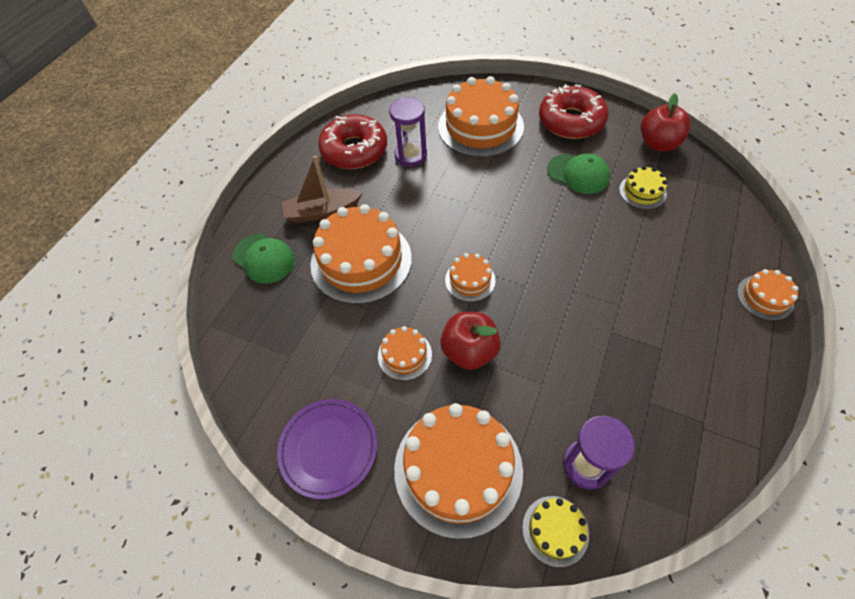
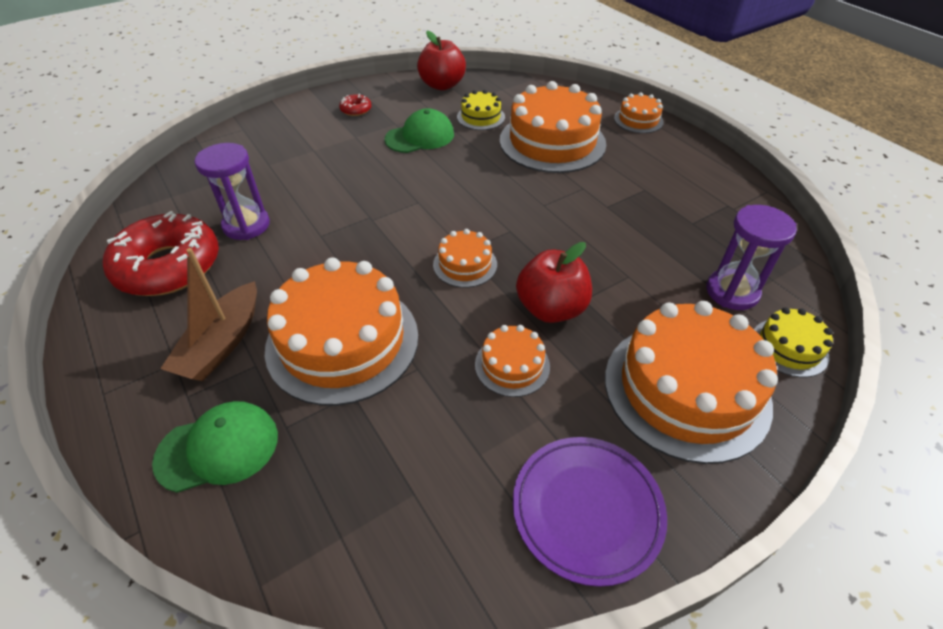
camera: 60 degrees left, 10 degrees down
(480, 127) = (282, 160): orange cake -> orange cake (552, 142)
(571, 121) = (356, 110): red donut -> red donut, size x0.41

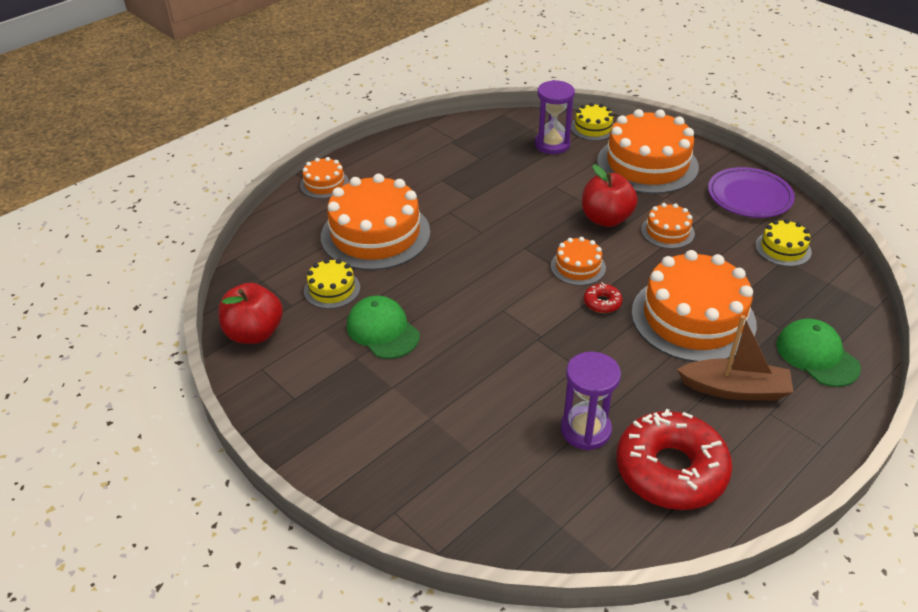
camera: 100 degrees left, 5 degrees down
(356, 110) = (327, 402): red donut -> red donut (602, 303)
(438, 503) = (783, 248): none -> yellow cake

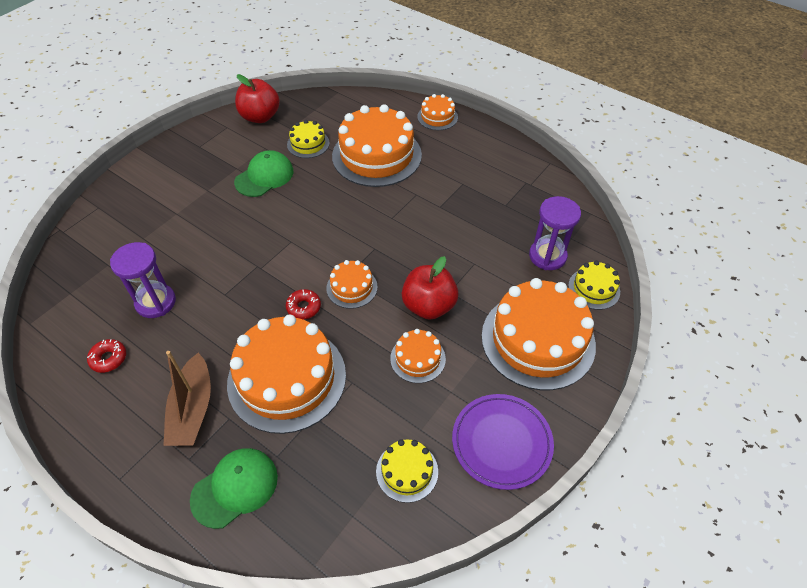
camera: 80 degrees right, 10 degrees up
(670, 470) = (108, 358): red donut -> red donut, size x0.41

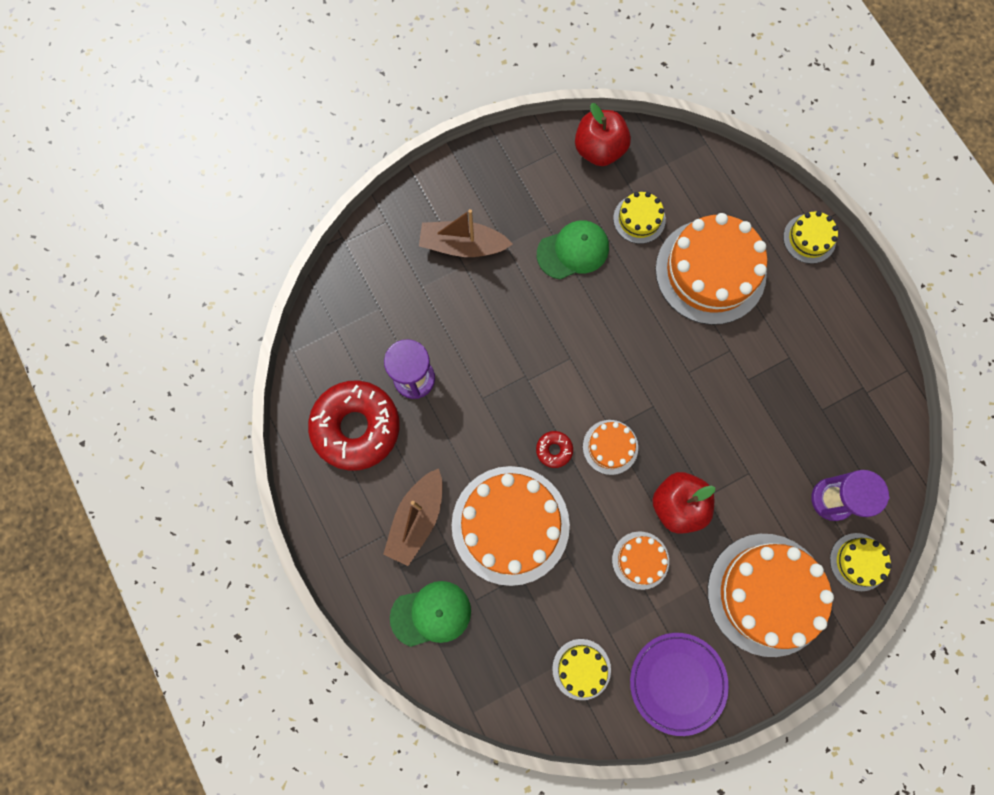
camera: 25 degrees right, 25 degrees up
(108, 358) = (356, 427): red donut -> red donut, size x2.43
(171, 201) = (463, 245): none -> brown boat
(437, 117) = (809, 238): orange cake -> yellow cake

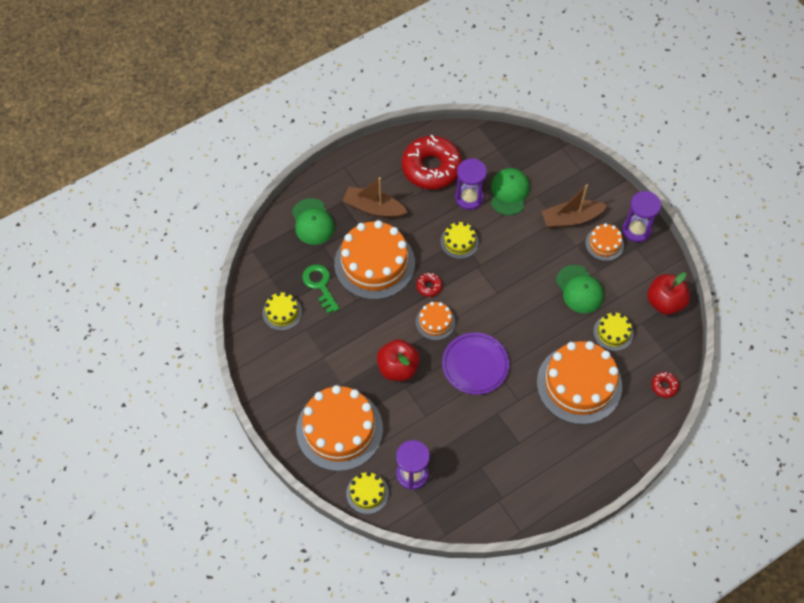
camera: 85 degrees right, 15 degrees down
(411, 322) = (509, 192): none -> green cap
(463, 245) = (571, 219): brown boat -> brown boat turned 105 degrees counterclockwise
(489, 165) = (636, 230): none -> purple hourglass
(539, 609) = (320, 285): none -> green key
(640, 560) = (357, 345): orange cake -> orange cake (604, 244)
(677, 682) = (276, 372): purple plate -> purple plate (475, 365)
(716, 171) = (664, 386): none -> red donut
(809, 238) = (619, 456): yellow cake -> yellow cake (459, 242)

